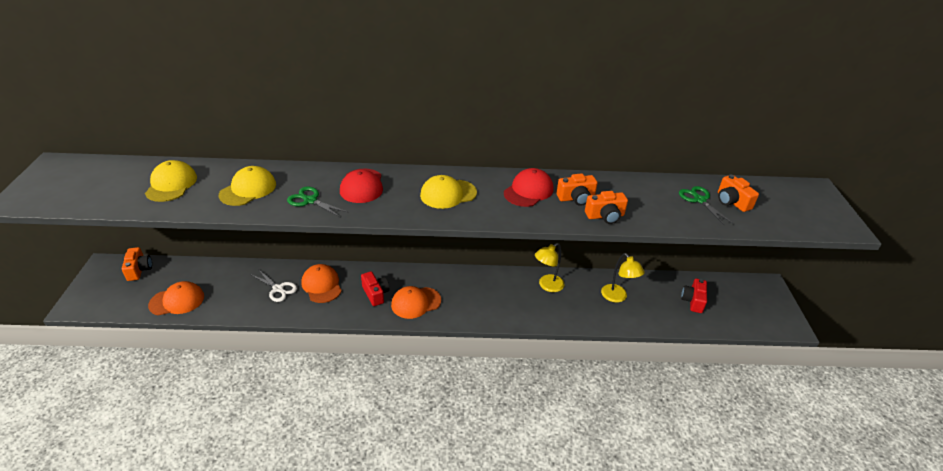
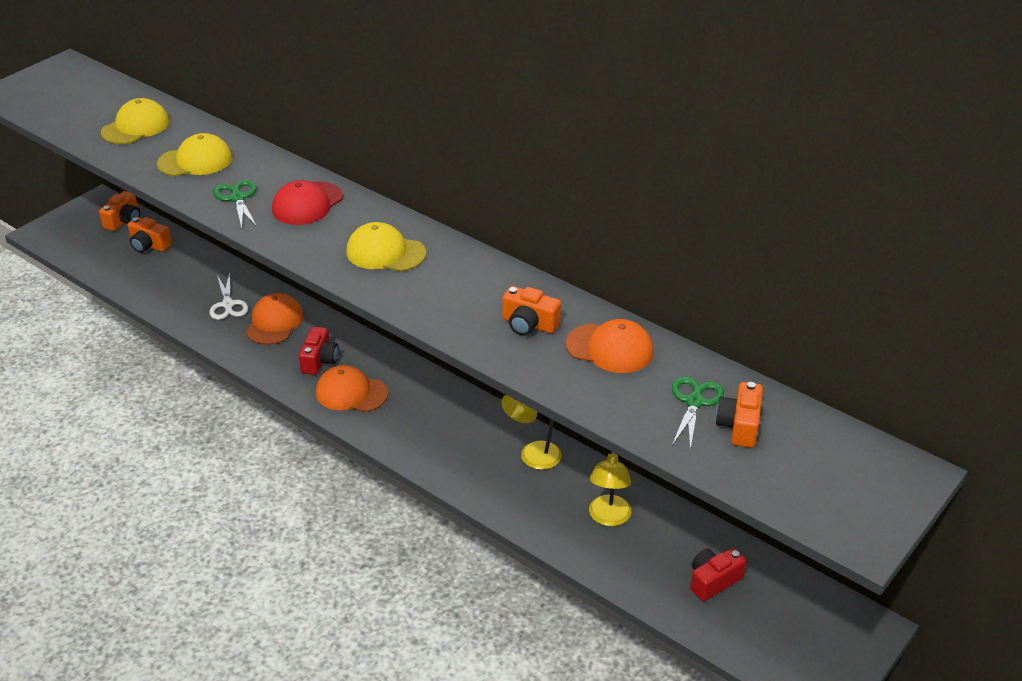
camera: 40 degrees right, 0 degrees up
(177, 301) = (126, 270): orange cap -> orange cap (610, 348)
(528, 191) = (483, 290): red cap -> none
(605, 216) = (532, 361): orange camera -> orange camera (149, 245)

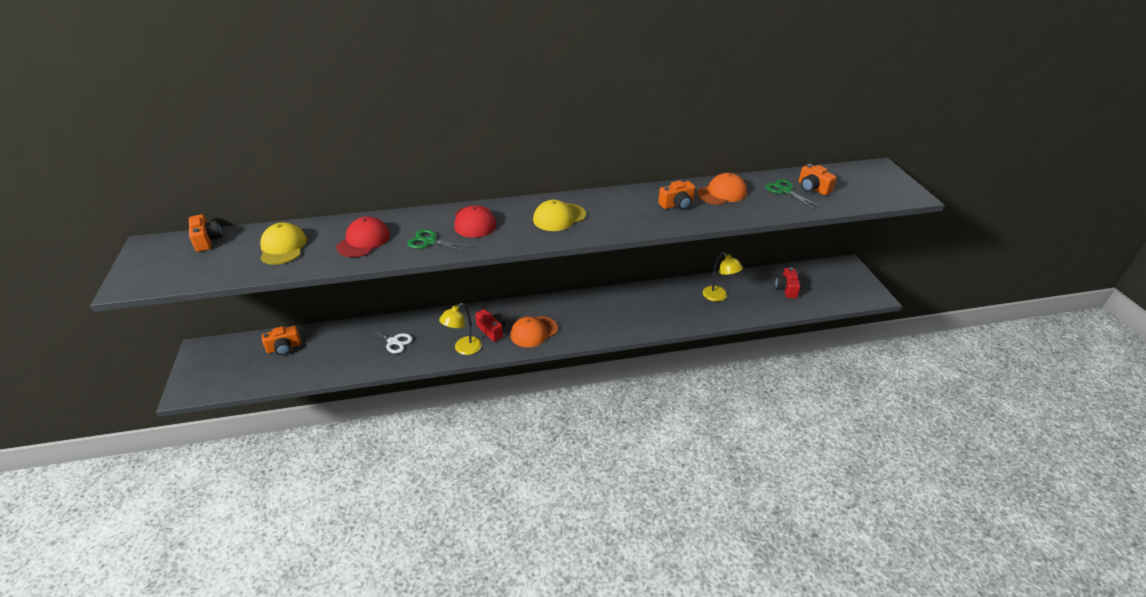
camera: 50 degrees left, 0 degrees up
(124, 221) = (240, 347): orange camera -> orange camera (207, 240)
(195, 161) = (363, 240): yellow cap -> red cap
(274, 322) = (436, 331): orange cap -> none
(531, 455) = (652, 297): yellow lamp -> yellow lamp (463, 349)

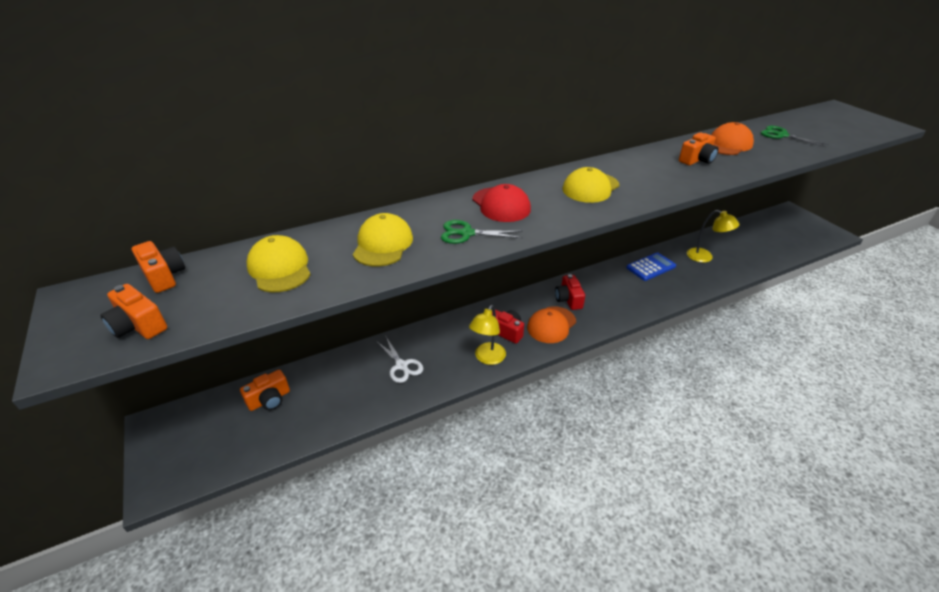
camera: 15 degrees left, 0 degrees up
(363, 240) = (383, 244): red cap -> yellow cap
(393, 341) = (401, 366): white scissors -> white scissors turned 45 degrees clockwise
(659, 297) = (650, 267): none -> blue calculator
(786, 289) = (758, 240): red camera -> red camera (568, 299)
(813, 188) = (803, 130): orange camera -> orange camera (139, 325)

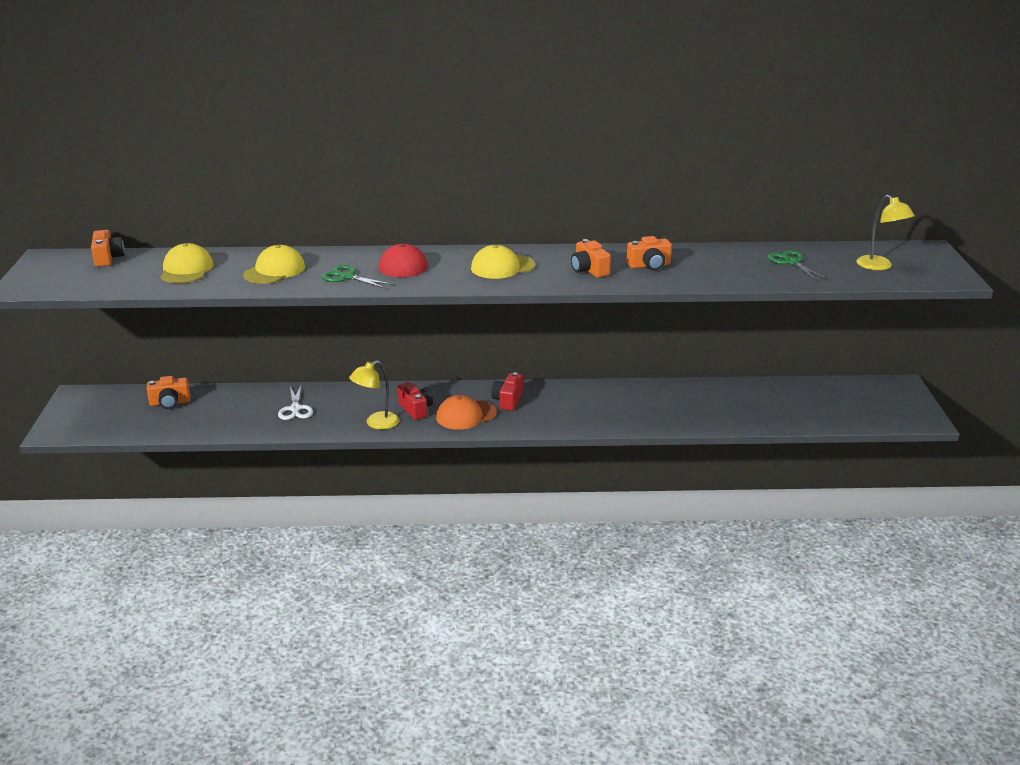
camera: 25 degrees right, 10 degrees down
(139, 325) = (72, 281): orange camera -> orange camera (589, 270)
(650, 267) = (635, 395): blue calculator -> none
(705, 257) = (713, 402): yellow lamp -> yellow lamp (879, 266)
(727, 144) = (710, 259): orange cap -> none

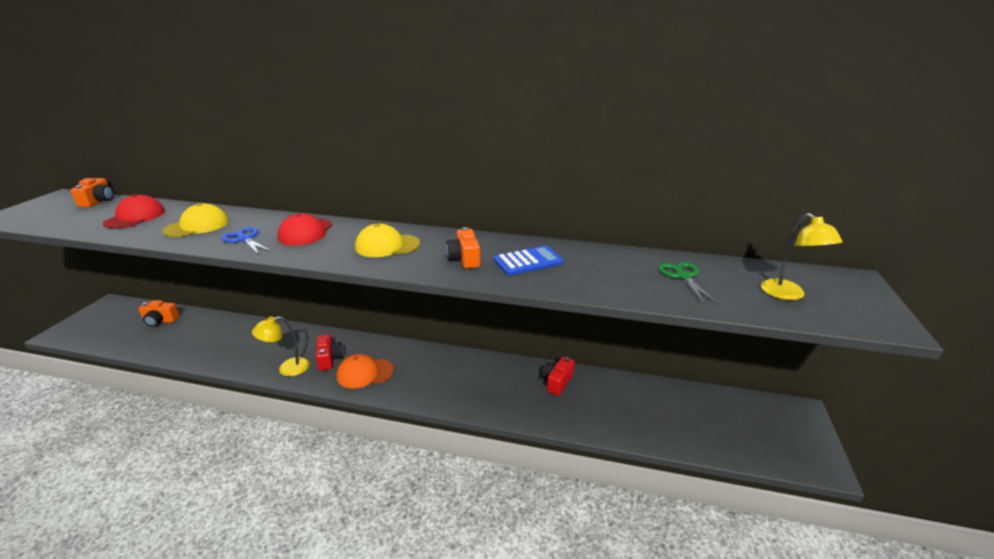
camera: 15 degrees right, 0 degrees up
(186, 269) = (135, 217): yellow cap -> red cap
(295, 409) = (240, 342): white scissors -> none
(347, 277) = (244, 239): green scissors -> blue scissors
(508, 400) = (410, 363): red camera -> red camera (557, 382)
(649, 265) = (528, 261): orange camera -> blue calculator

